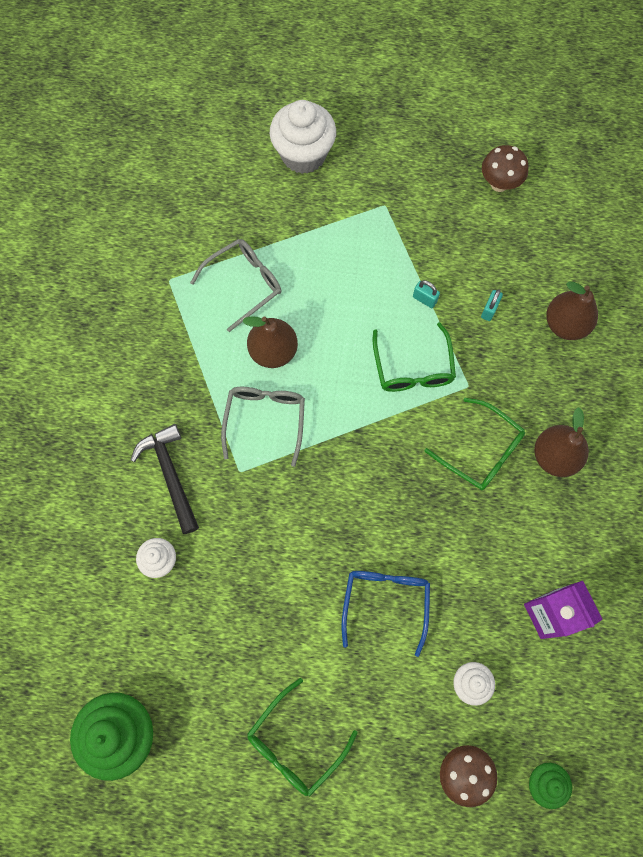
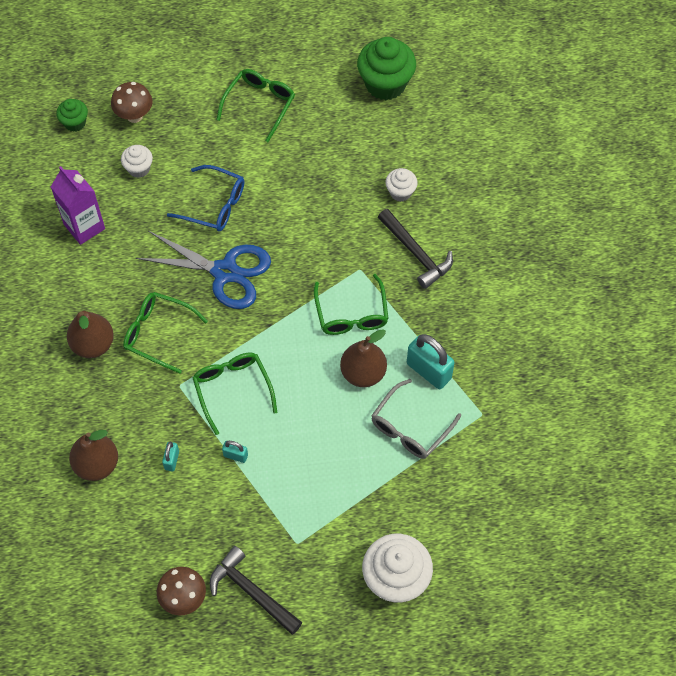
camera: 165 degrees right, 10 degrees down
(205, 336) = (429, 371): none -> turquoise padlock
(265, 419) = (351, 314): grey glasses -> green glasses
(385, 602) = (215, 205): blue glasses -> blue glasses turned 60 degrees counterclockwise
(392, 507) = (225, 272): none -> blue scissors
(436, 175) = (251, 591): none -> black hammer

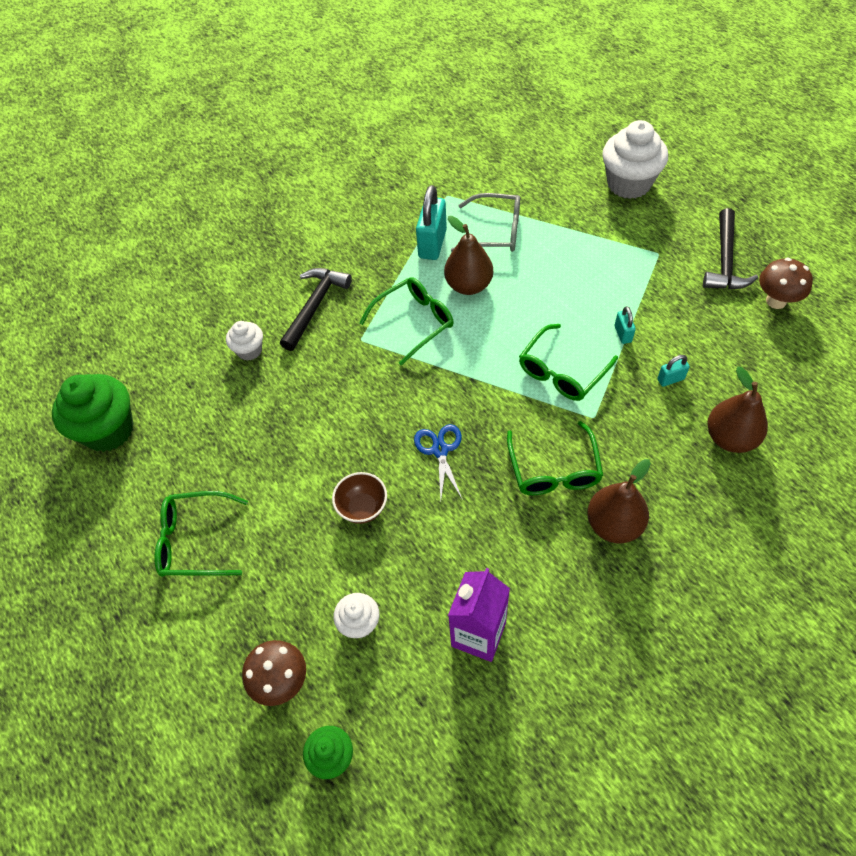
camera: 115 degrees left, 5 degrees down
(215, 205) = (362, 508): blue glasses -> brown bowl
(225, 272) = (440, 450): blue scissors -> blue scissors, size x0.53

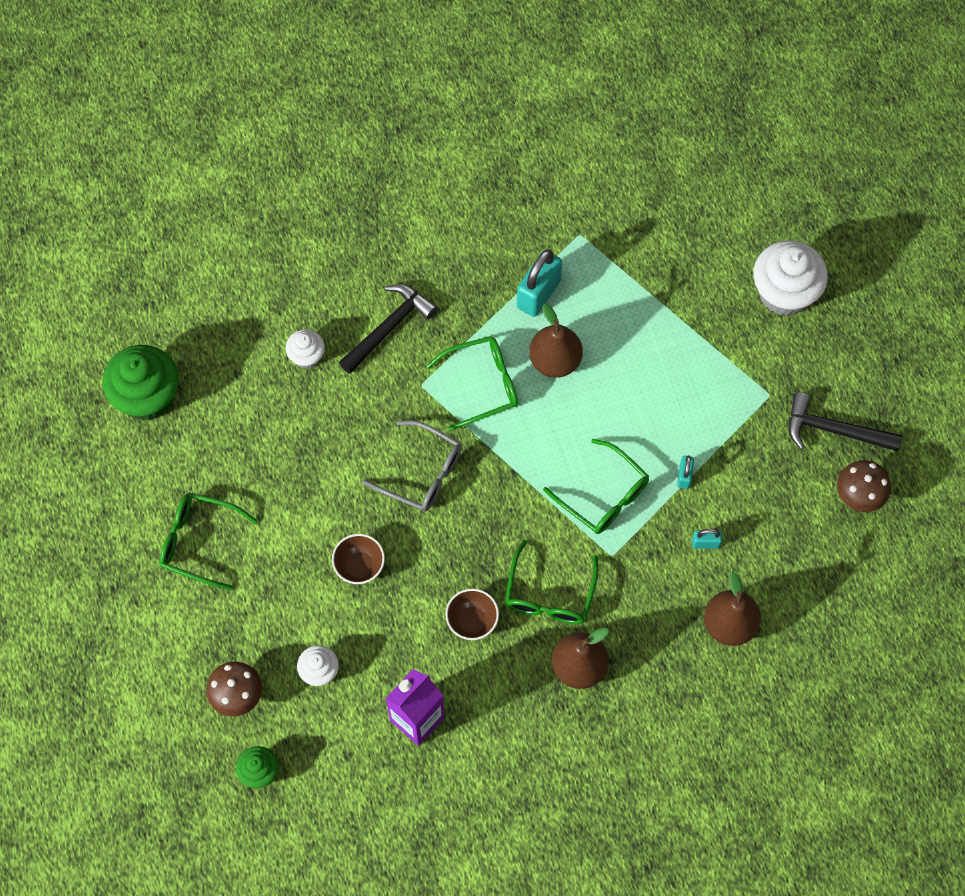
camera: 15 degrees right, 10 degrees up
(440, 450) = (452, 535): blue scissors -> none
(492, 519) = (472, 621): none -> brown bowl
(495, 232) = (611, 303): grey glasses -> grey glasses (422, 473)
(562, 372) = (604, 496): green glasses -> green glasses turned 105 degrees counterclockwise
(725, 261) = (833, 430): black hammer -> black hammer turned 75 degrees clockwise

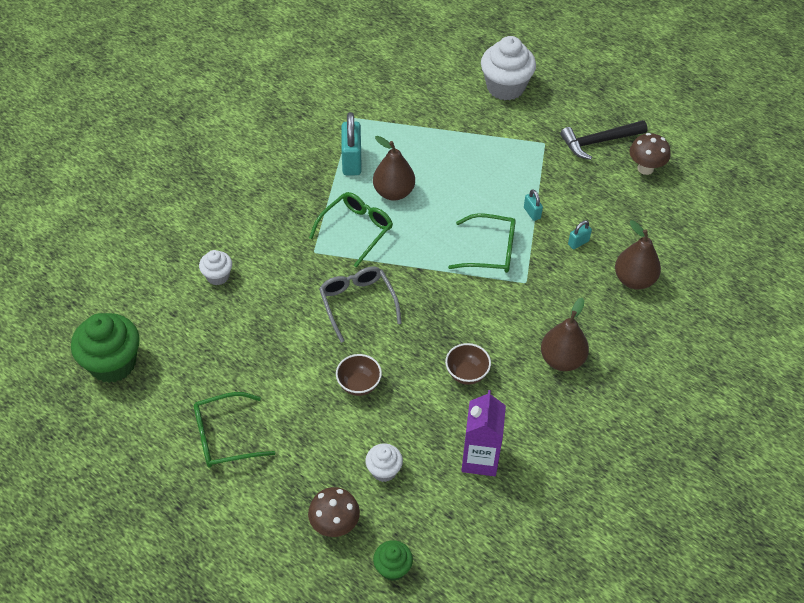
camera: 35 degrees left, 15 degrees down
(389, 327) = (264, 229): black hammer -> none
(422, 473) = (357, 303): grey glasses -> grey glasses turned 105 degrees counterclockwise
(549, 594) = (505, 328): green glasses -> none

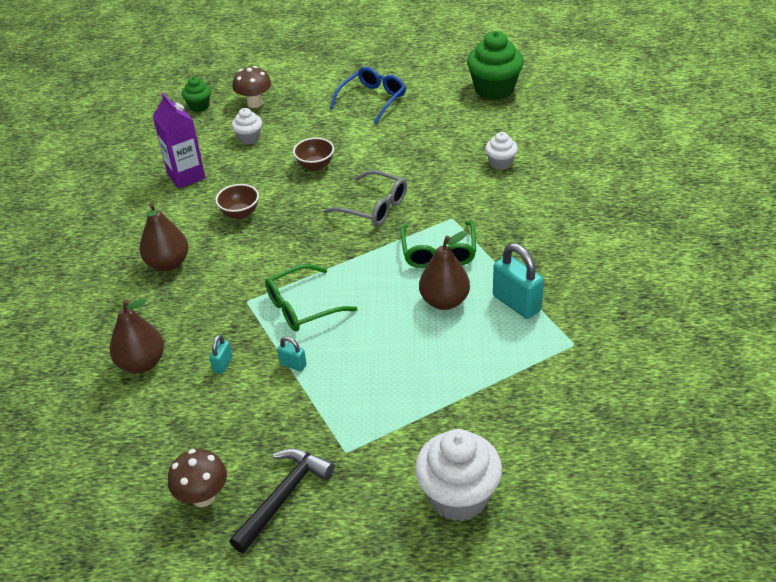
camera: 145 degrees right, 10 degrees down
(224, 437) = (373, 99): green glasses -> blue glasses

